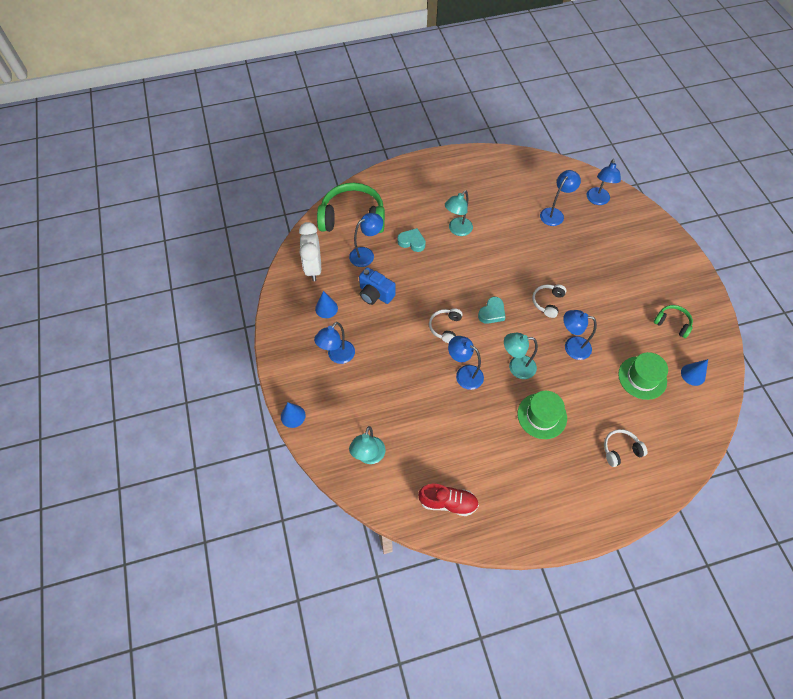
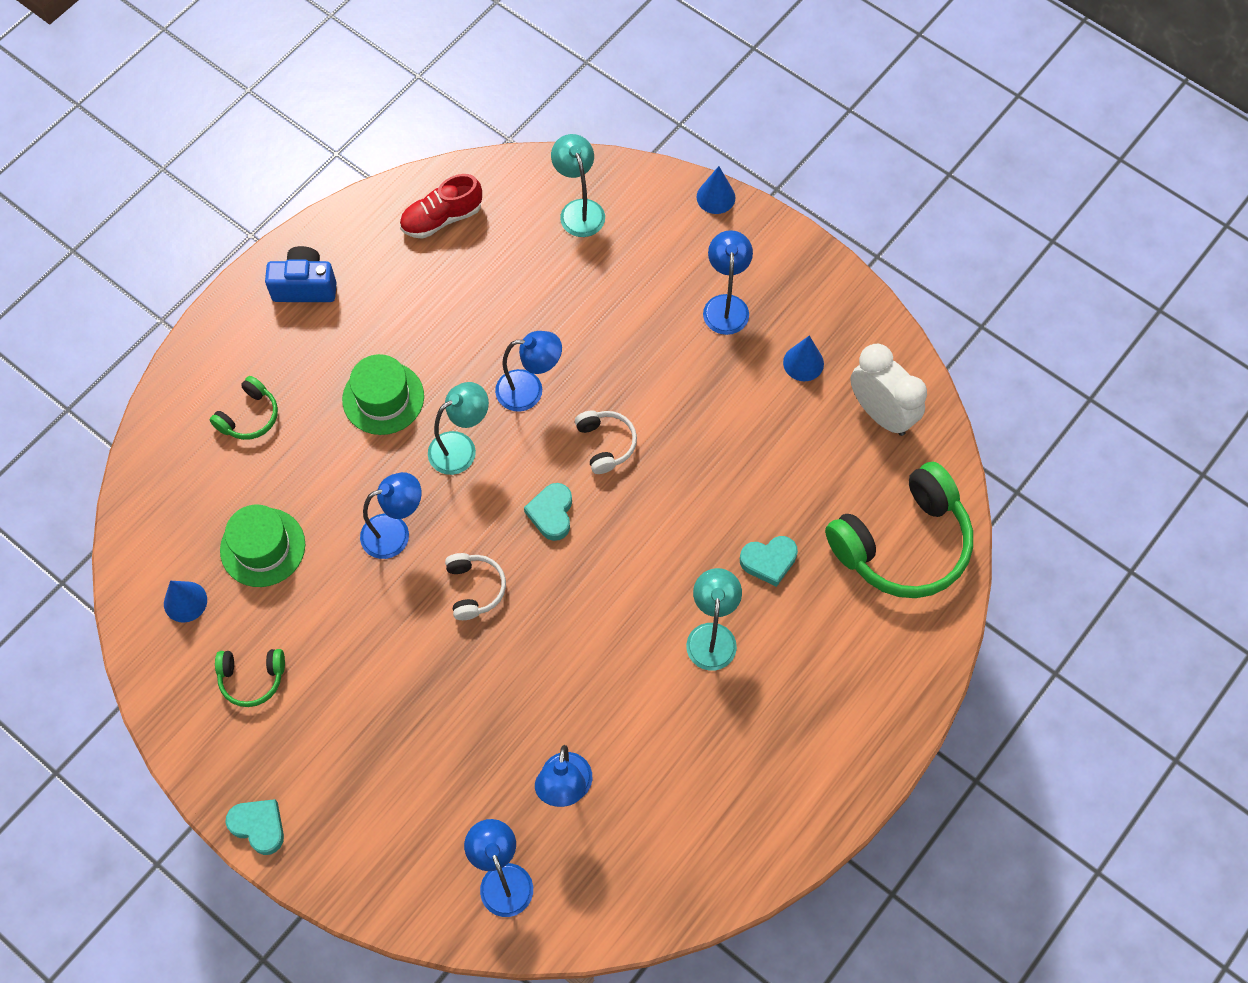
camera: 145 degrees right, 5 degrees up
(366, 254) = (822, 490): blue lamp -> none
(375, 294) = (751, 431): blue camera -> blue camera (305, 286)
(620, 450) = (249, 416): white headphones -> green headphones
(692, 267) = (259, 826): none -> turquoise heart

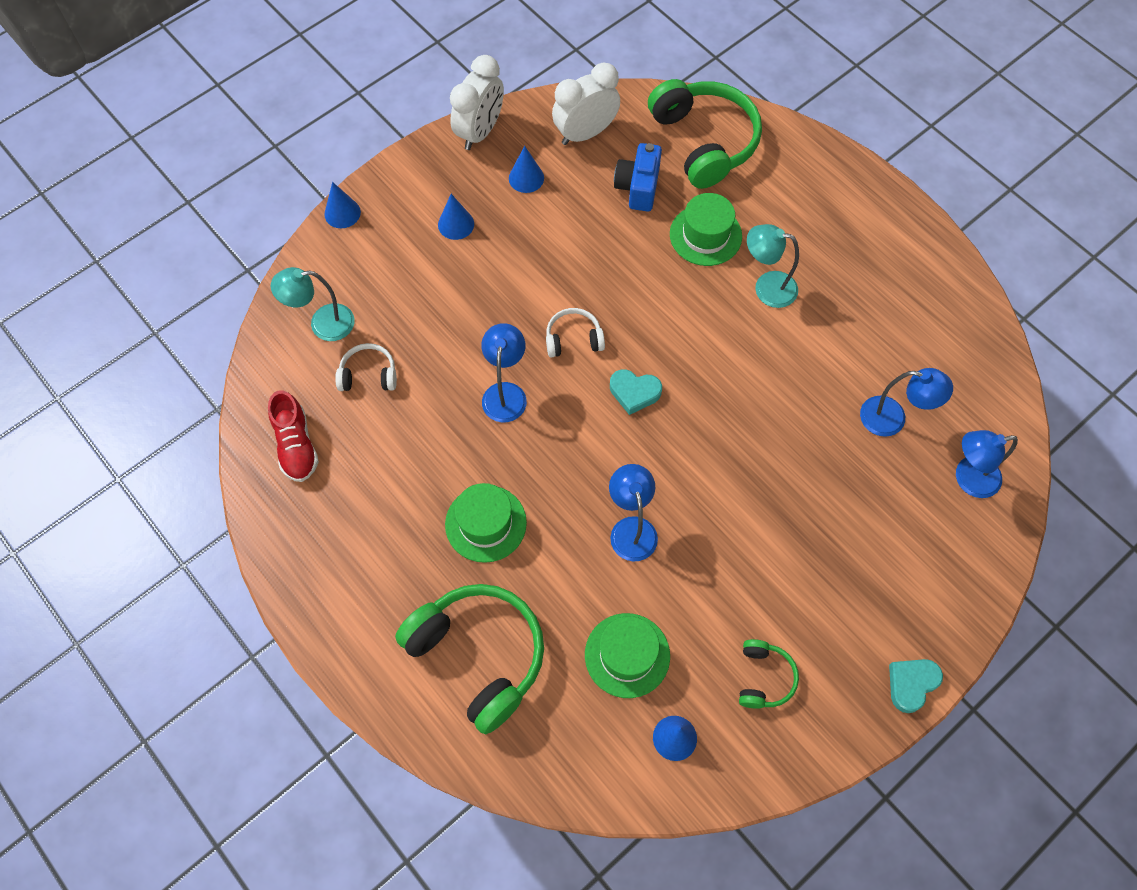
camera: 80 degrees left, 0 degrees up
(249, 416) = (478, 656): green headphones -> green headphones, size x2.08
(305, 286) = (339, 585): blue camera -> blue camera (638, 187)
(461, 447) = (553, 460): turquoise lamp -> none
(474, 589) = (698, 466): white headphones -> white headphones (368, 375)
(726, 305) = (456, 224): blue lamp -> blue cone
(769, 561) = (705, 235): turquoise heart -> green hat
(855, 306) = (480, 132): none -> white clock

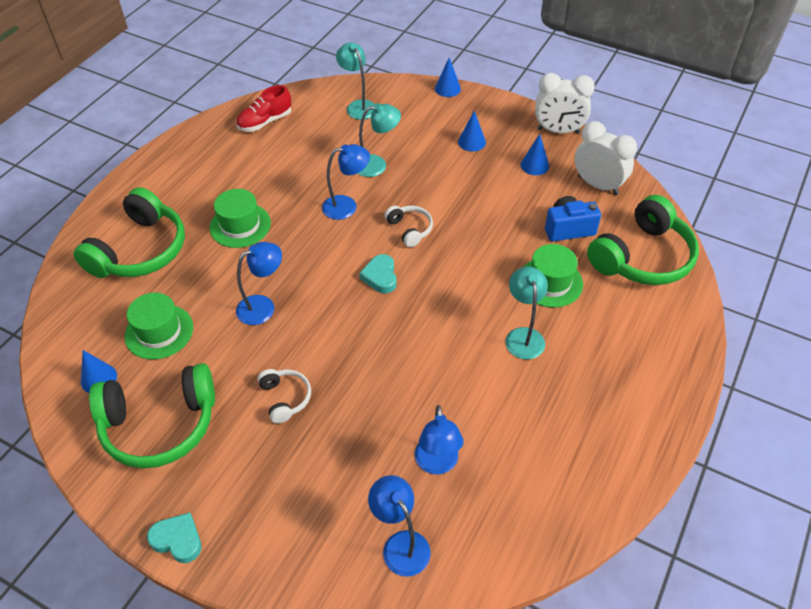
camera: 70 degrees right, 15 degrees down
(368, 375) = (330, 137): white headphones -> white headphones (285, 398)
(447, 338) = (377, 165): none -> turquoise lamp
(763, 678) = (160, 425): green headphones -> green headphones, size x2.08

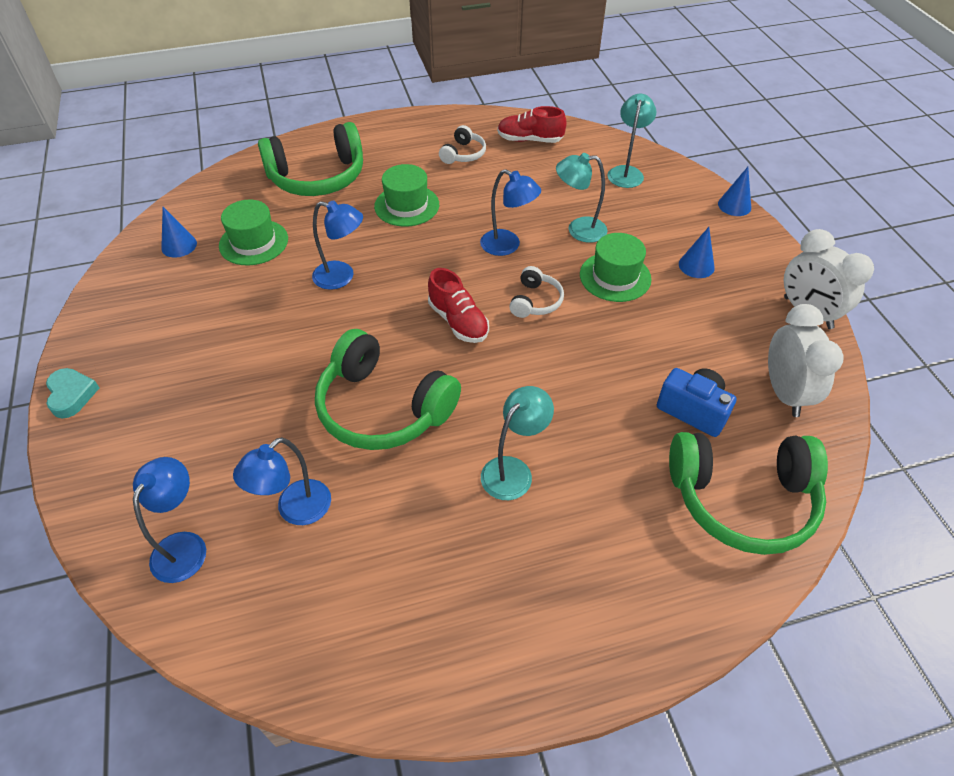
camera: 45 degrees right, 0 degrees up
(160, 425) = (168, 307): green headphones -> green headphones (383, 407)
(285, 398) = (264, 357): white headphones -> white headphones (463, 154)
(377, 165) = (578, 229): turquoise lamp -> turquoise lamp turned 150 degrees clockwise
(380, 277) = (458, 321): turquoise heart -> red shoe
(534, 165) = (736, 328): blue cone -> none
(550, 282) = (606, 444): green hat -> green hat (615, 277)

